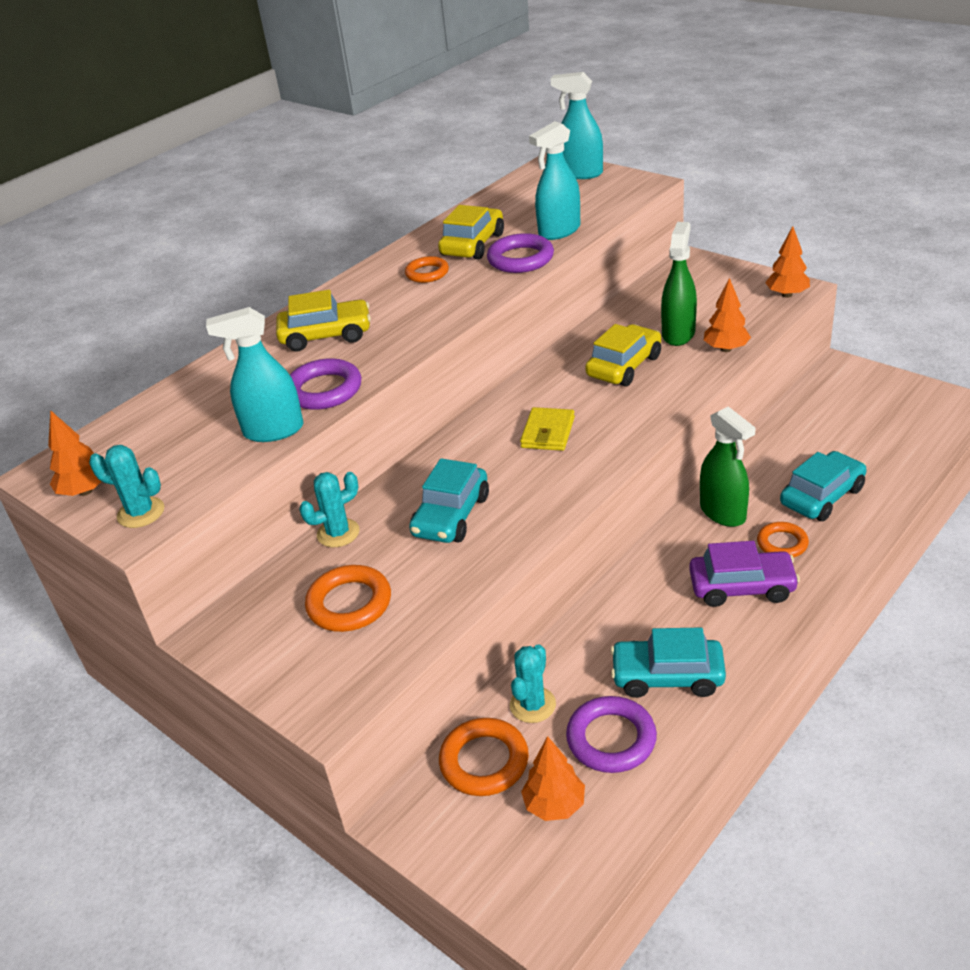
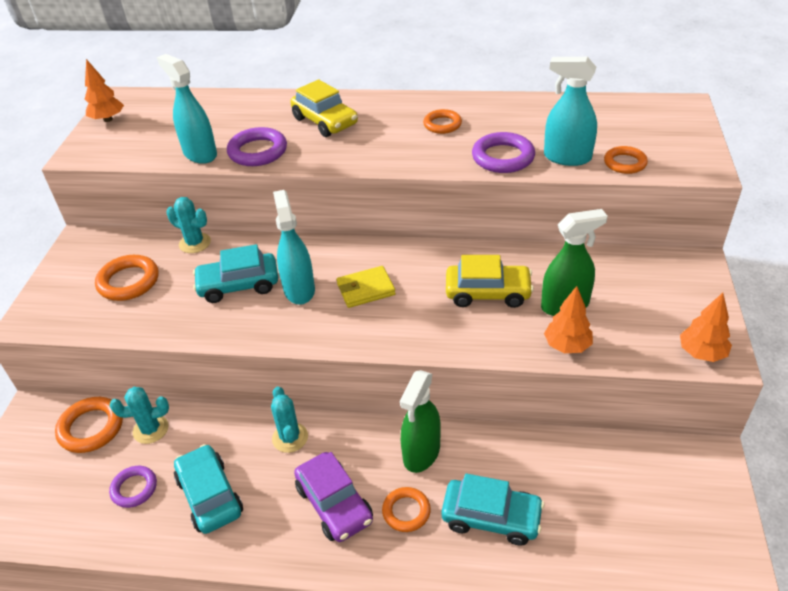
camera: 55 degrees right, 5 degrees up
(141, 513) = (94, 148): turquoise cactus -> turquoise cactus (290, 438)
(472, 244) = (504, 126): yellow car -> none
(554, 805) = (64, 483): orange tree -> none
(580, 173) = (681, 127): turquoise spray bottle -> turquoise spray bottle (299, 289)
(599, 210) = (625, 163): none -> orange ring
(611, 739) = (134, 488): purple ring -> purple ring, size x0.66

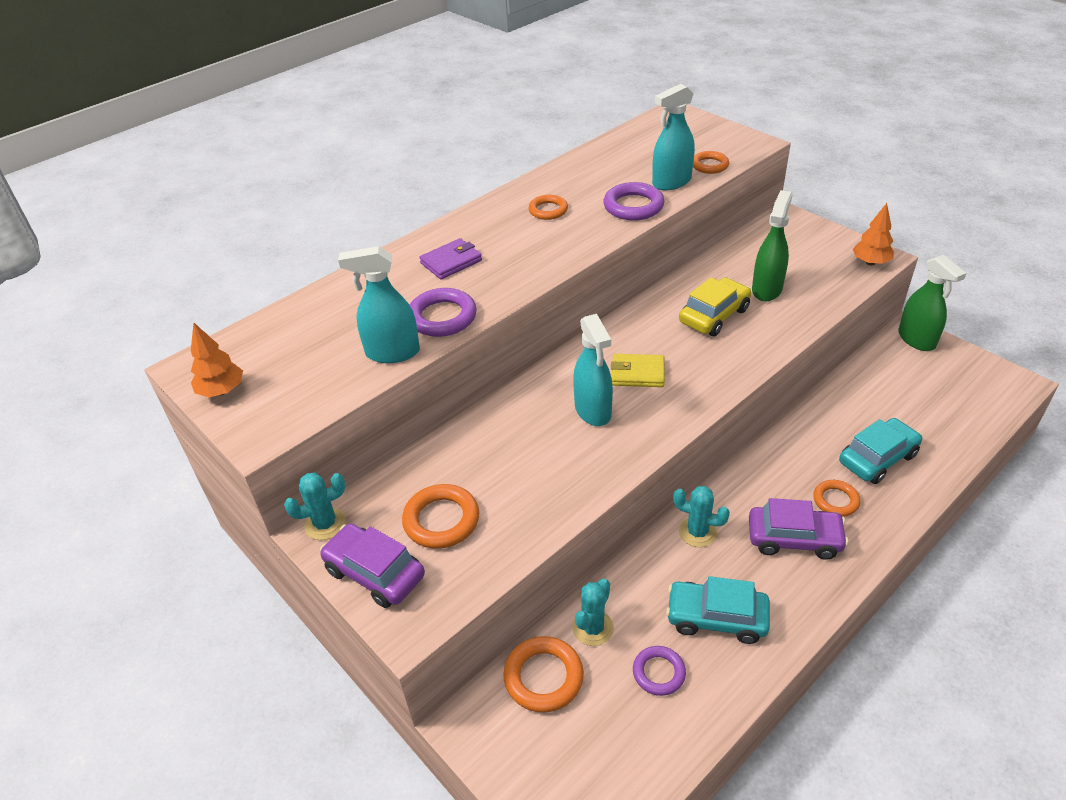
camera: 50 degrees left, 0 degrees up
(63, 281) = (375, 573): none -> purple car
(195, 243) = (440, 448): turquoise cactus -> turquoise cactus (325, 524)
(238, 285) = (542, 445): turquoise car -> none
(299, 289) = (593, 411): turquoise spray bottle -> turquoise spray bottle turned 135 degrees counterclockwise
(325, 121) = (451, 262): yellow car -> purple wallet
(366, 289) = (637, 373): yellow wallet -> yellow wallet turned 75 degrees clockwise
(421, 453) = (785, 462): green spray bottle -> green spray bottle (916, 339)
(567, 346) = (808, 310): orange tree -> none

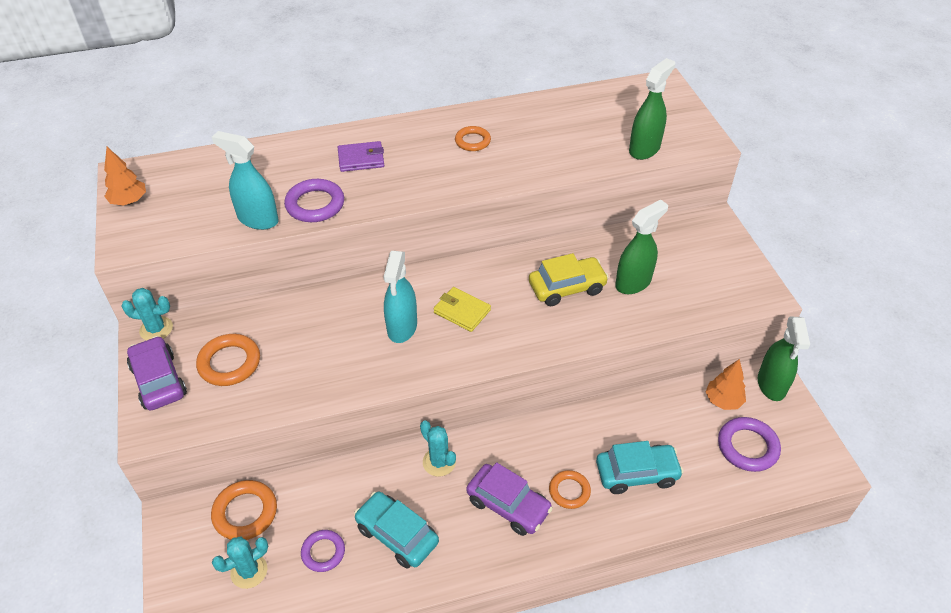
camera: 25 degrees right, 5 degrees up
(593, 628) = (305, 495): turquoise cactus -> turquoise cactus (249, 571)
(633, 206) = (543, 164): purple ring -> purple ring (747, 447)
(671, 182) = (596, 153): turquoise spray bottle -> none
(709, 165) = (644, 149): orange ring -> green spray bottle
(870, 262) = (750, 296): orange tree -> orange tree (723, 401)

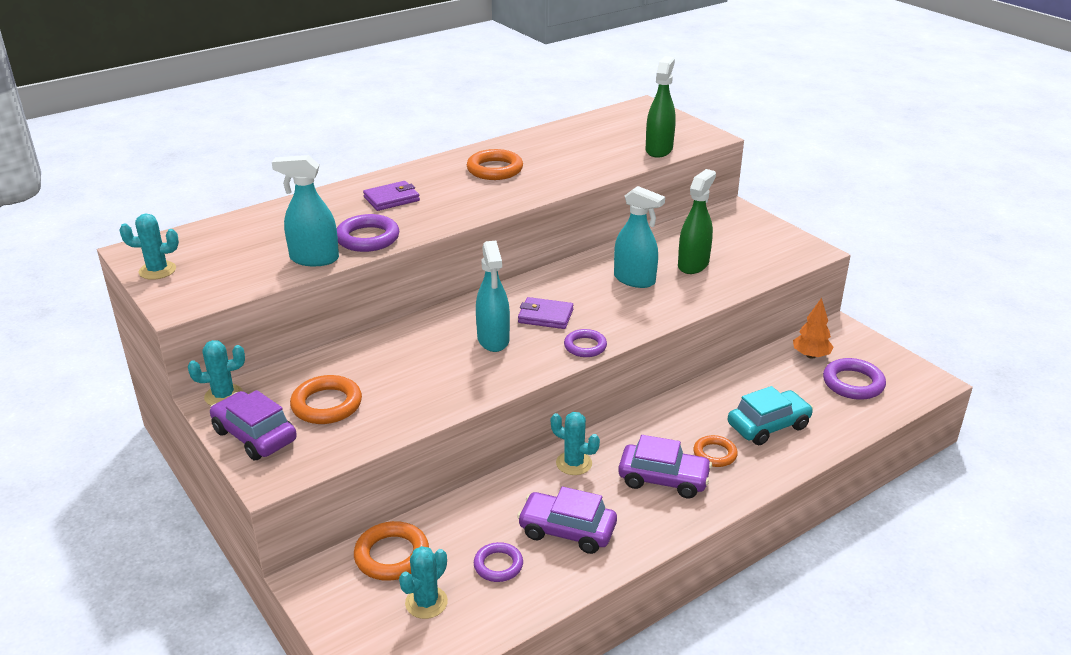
camera: 20 degrees left, 15 degrees down
(129, 201) = (157, 270): orange tree -> turquoise cactus
(397, 535) = (567, 531): turquoise car -> purple car
(462, 311) = (545, 316): yellow wallet -> purple wallet
(472, 141) = (495, 169): orange ring -> orange ring, size x1.52
(478, 358) = (585, 346): none -> purple ring
(567, 287) = (634, 280): yellow car -> turquoise spray bottle
(771, 385) = (845, 335): green spray bottle -> none

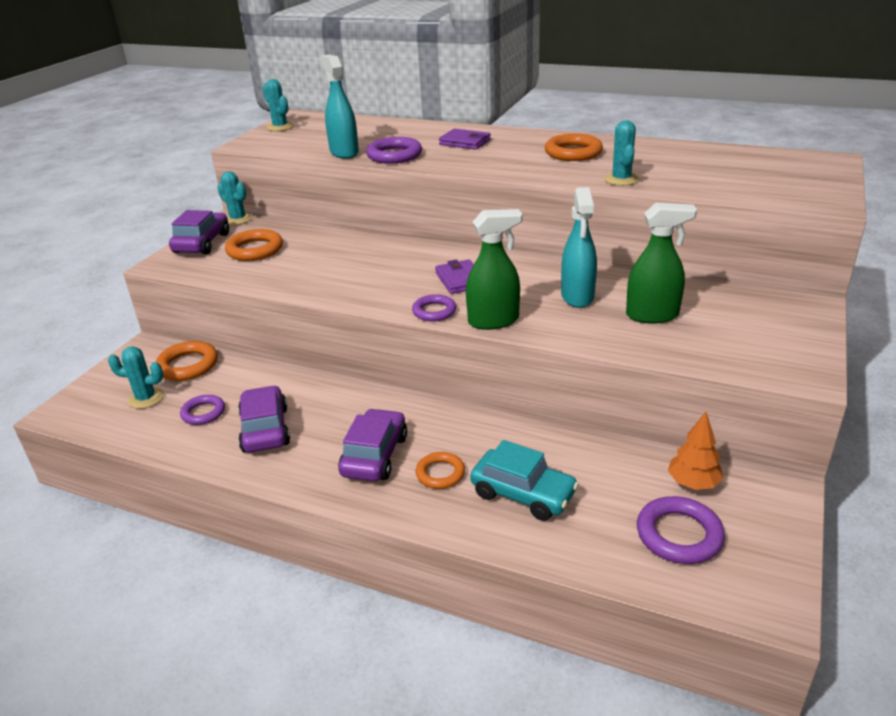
camera: 60 degrees right, 0 degrees up
(493, 340) = (399, 272): turquoise spray bottle -> none
(574, 463) = (355, 400): turquoise cactus -> turquoise cactus (621, 179)
(659, 150) = (744, 192): green spray bottle -> green spray bottle (493, 321)
(663, 479) = (374, 455): purple car -> purple car turned 150 degrees counterclockwise

